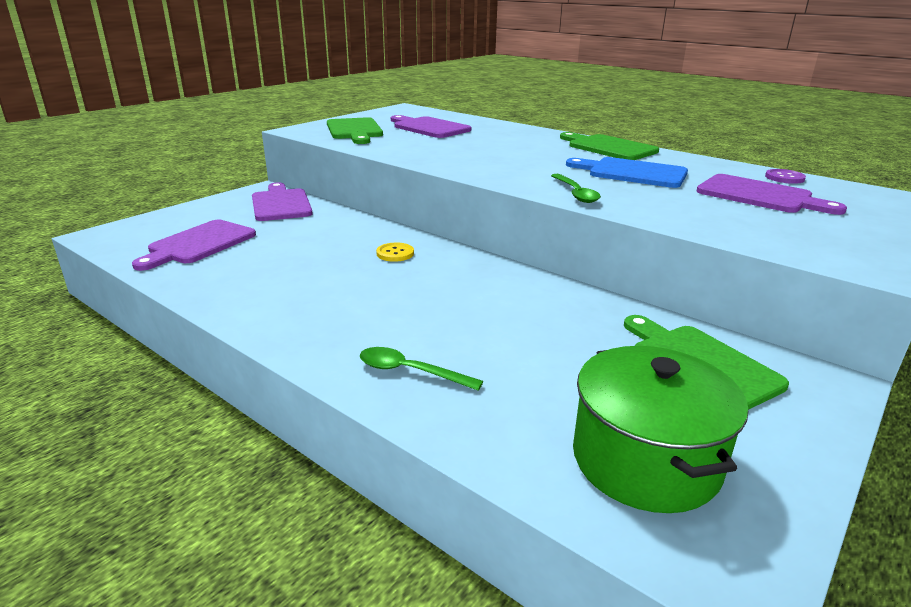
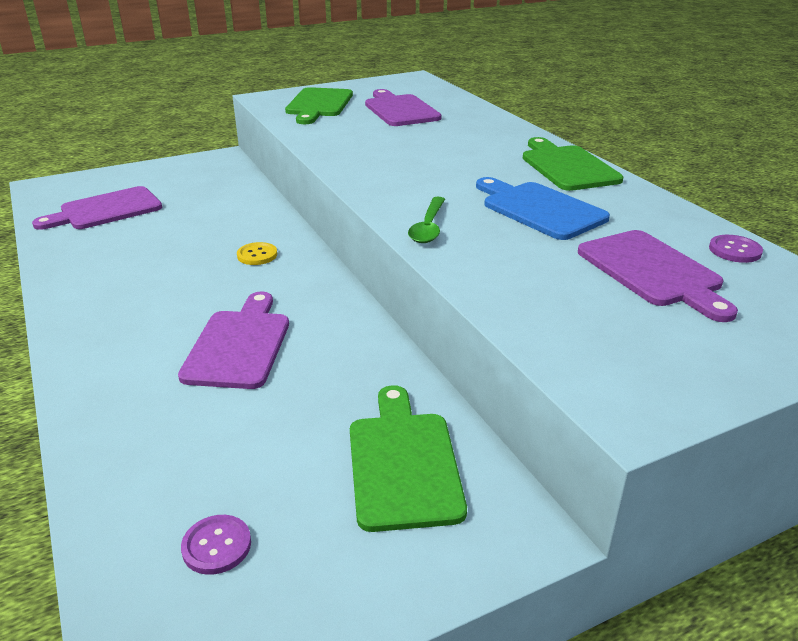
camera: 25 degrees right, 5 degrees up
(280, 204) = (218, 176): purple cutting board -> purple cutting board (239, 345)
(410, 372) = (127, 388): green spoon -> none
(645, 460) = (216, 546): green pot -> purple button

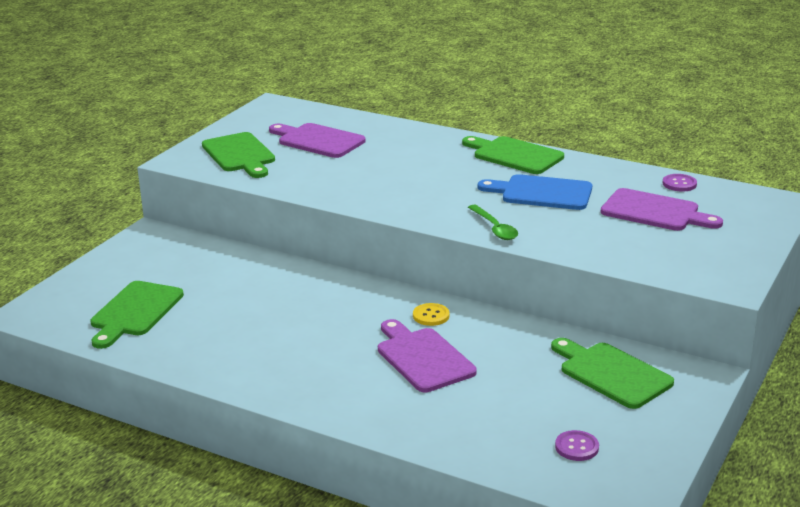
camera: 35 degrees left, 5 degrees down
(106, 210) = (135, 312): purple cutting board -> green cutting board
(257, 255) = (332, 299): yellow button -> yellow button (431, 316)

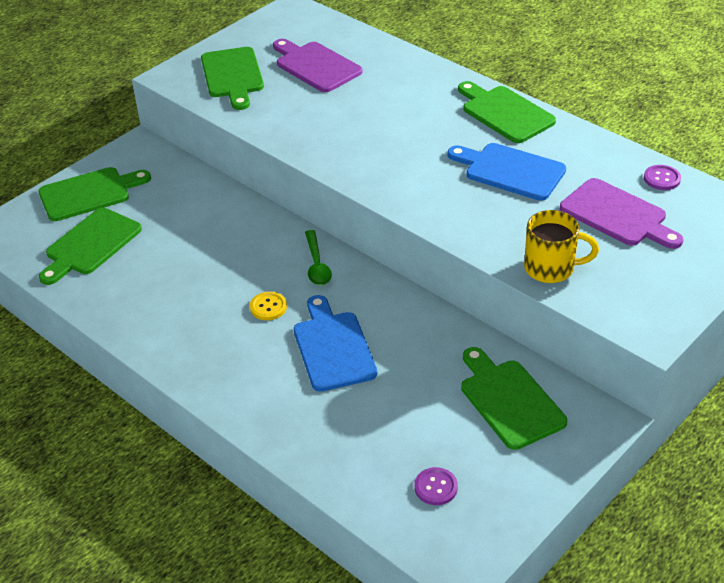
camera: 15 degrees right, 15 degrees up
(114, 273) = (89, 193): none -> green cutting board
(422, 358) = (333, 347): purple cutting board -> blue cutting board
(431, 316) = (361, 295): yellow button -> yellow button (268, 307)
(494, 228) = (441, 213): green spoon -> green spoon (317, 265)
(617, 254) = (551, 268): none -> yellow mug

